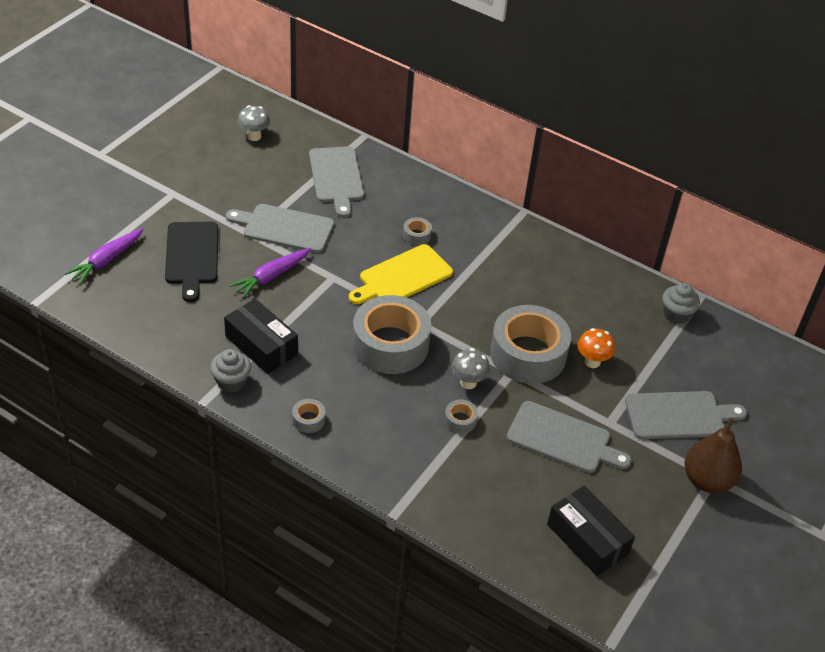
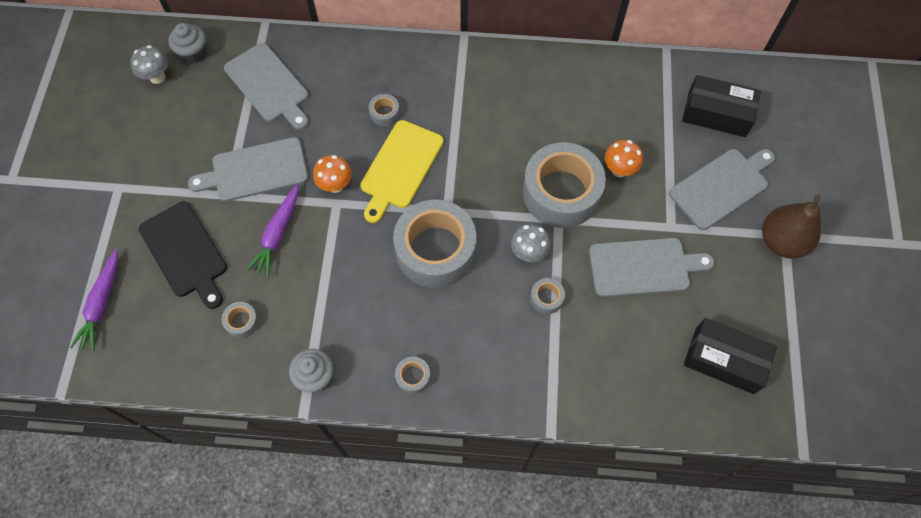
camera: 25 degrees left, 20 degrees up
(201, 320) = (242, 322): none -> grey tape
(261, 345) = (317, 318): black box -> black box (716, 114)
(341, 265) = (335, 185): none -> orange mushroom
(676, 314) = (658, 80): grey cupcake -> grey cupcake (193, 52)

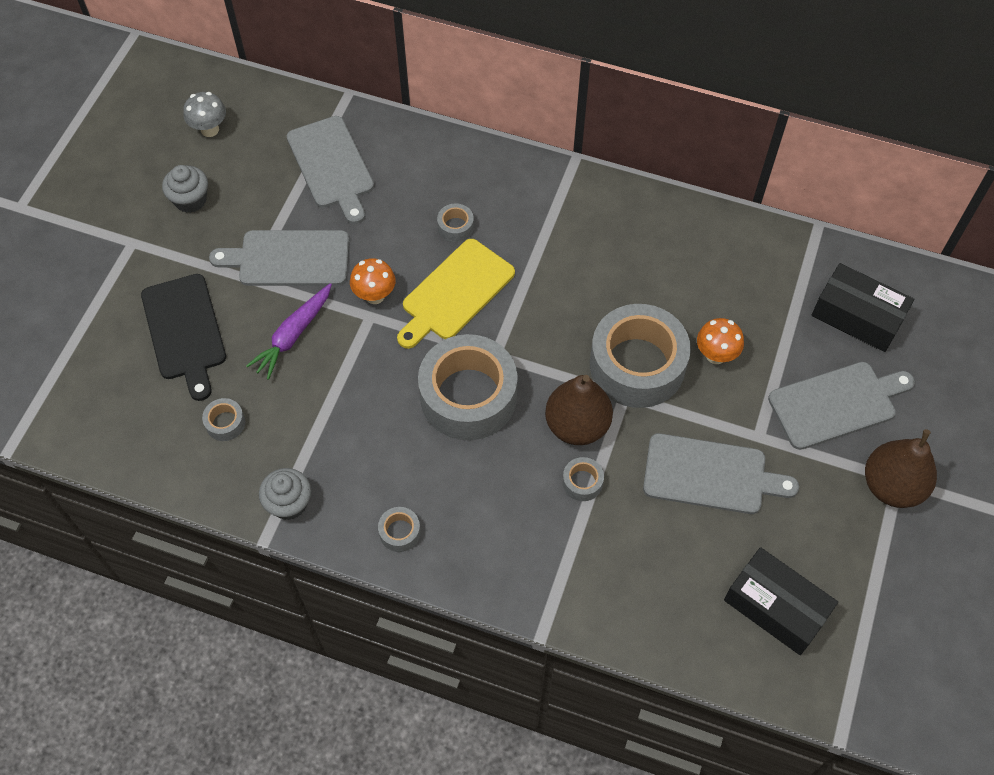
camera: 15 degrees right, 5 degrees down
(101, 304) = (78, 366): purple carrot -> none
(193, 52) = (258, 111): grey cupcake -> grey cupcake (190, 200)
(529, 253) = (577, 425): grey mushroom -> brown pear

